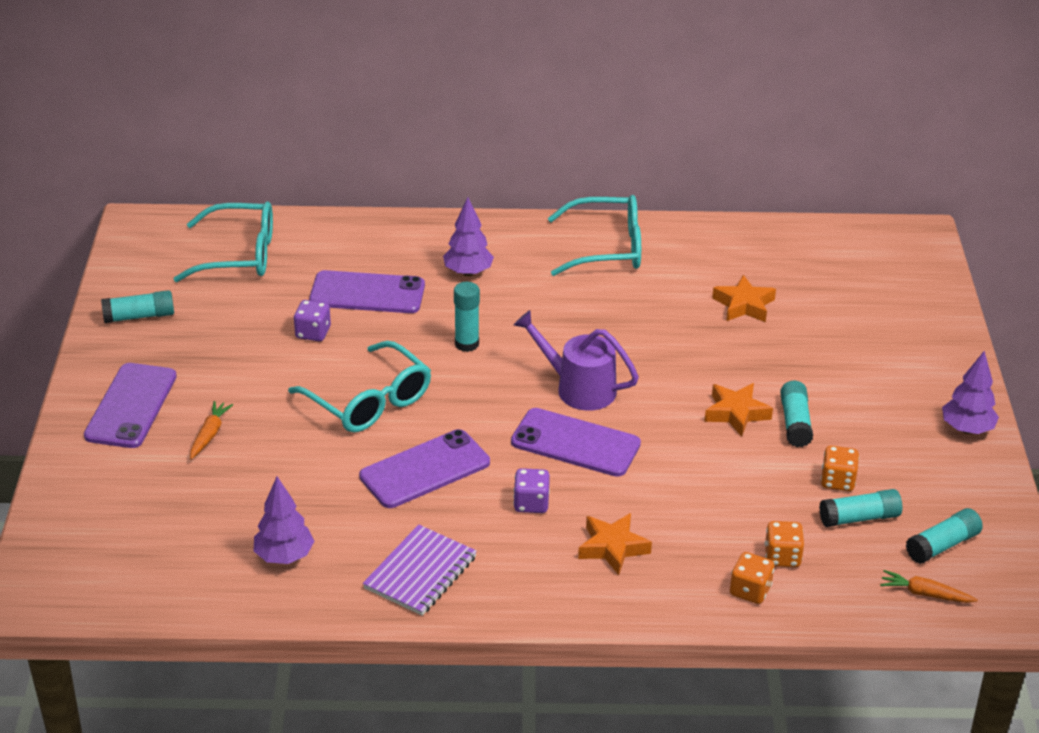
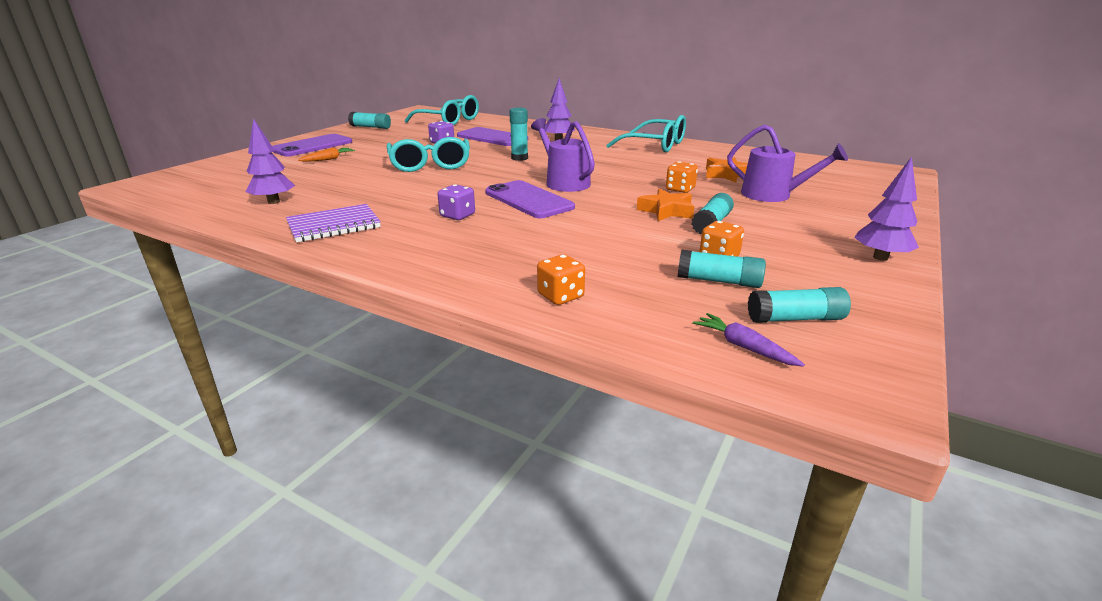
camera: 30 degrees right, 10 degrees down
(425, 469) = (416, 190): purple phone -> none
(612, 548) = (481, 246): orange star -> none
(782, 557) = (616, 285): orange dice -> orange dice (680, 189)
(820, 340) = (773, 195): none -> purple watering can
(925, 594) = (744, 347): orange carrot -> purple carrot

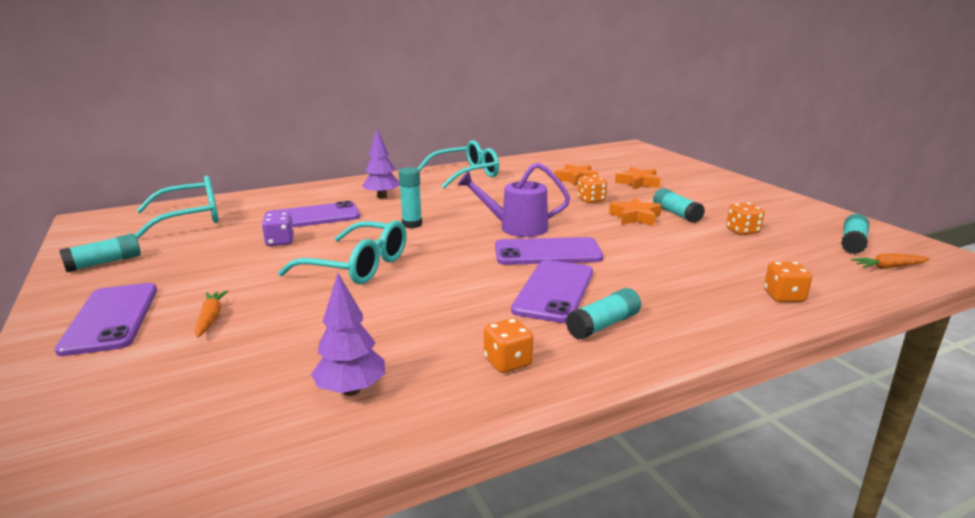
camera: 55 degrees left, 5 degrees down
(334, 226) = (508, 362): purple notebook -> orange dice
(457, 215) = (554, 291): purple dice -> purple phone
(719, 281) = (784, 243): turquoise glue stick -> turquoise glue stick (603, 325)
(744, 347) = (889, 267): purple carrot -> orange carrot
(773, 195) = (638, 183): purple watering can -> orange star
(880, 257) = (772, 197): purple tree -> none

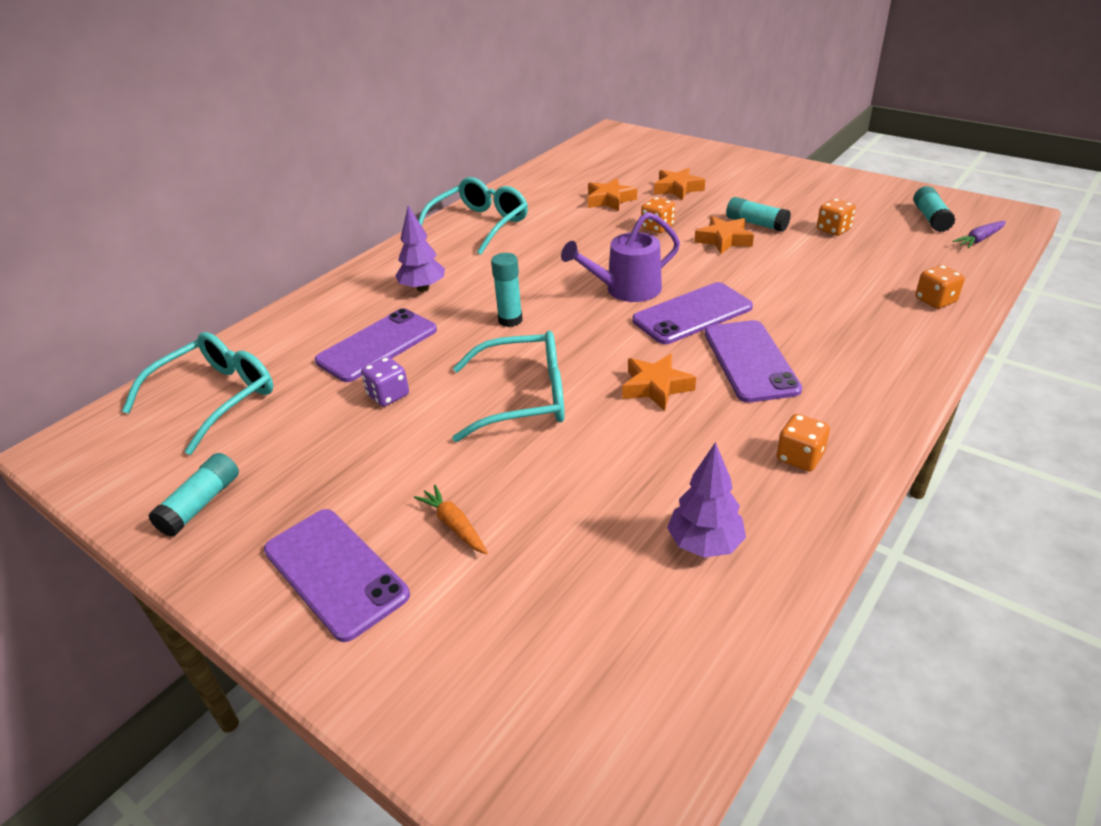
camera: 25 degrees left, 15 degrees up
(457, 286) = (656, 387): none -> orange star
(603, 325) = (832, 385): turquoise glue stick -> none
(889, 267) = (979, 239): orange carrot -> purple carrot

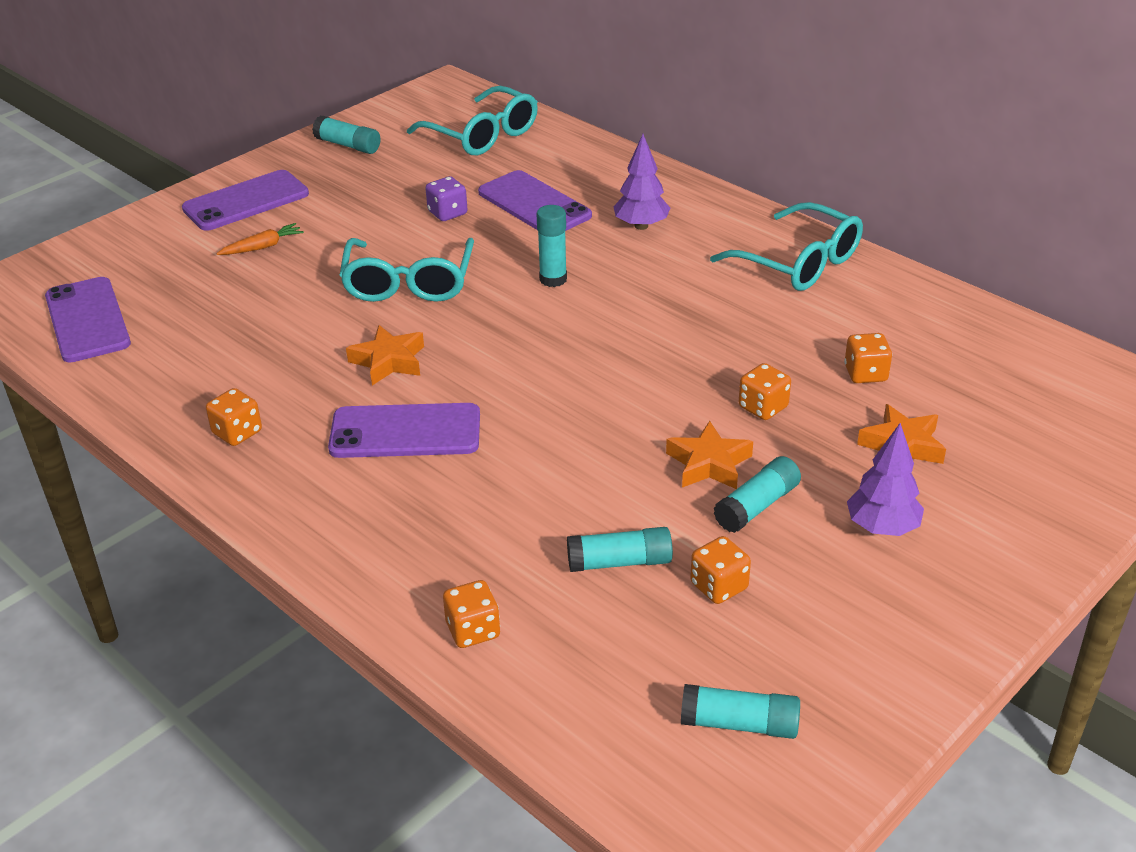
camera: 95 degrees right, 0 degrees up
(610, 200) = (865, 374): orange star -> orange dice
(626, 290) = (592, 362): purple watering can -> none
(692, 314) = (519, 405): purple phone -> purple phone (87, 320)
(704, 544) = (169, 360): purple tree -> purple tree (882, 528)
(835, 259) = (619, 562): none -> turquoise glue stick
(979, 239) = (644, 759): purple carrot -> none

